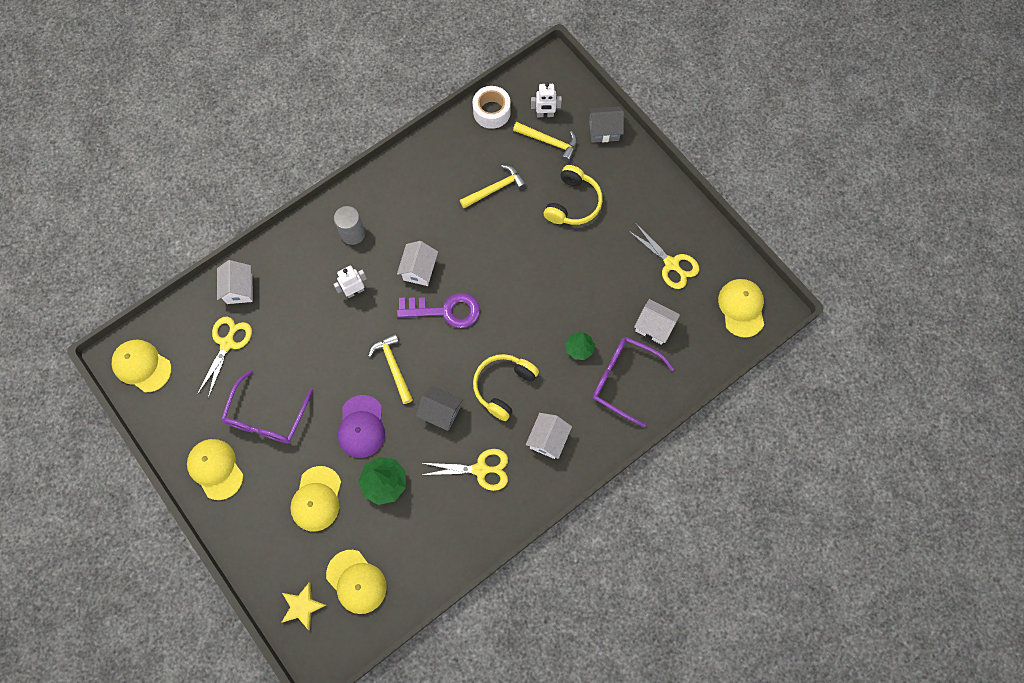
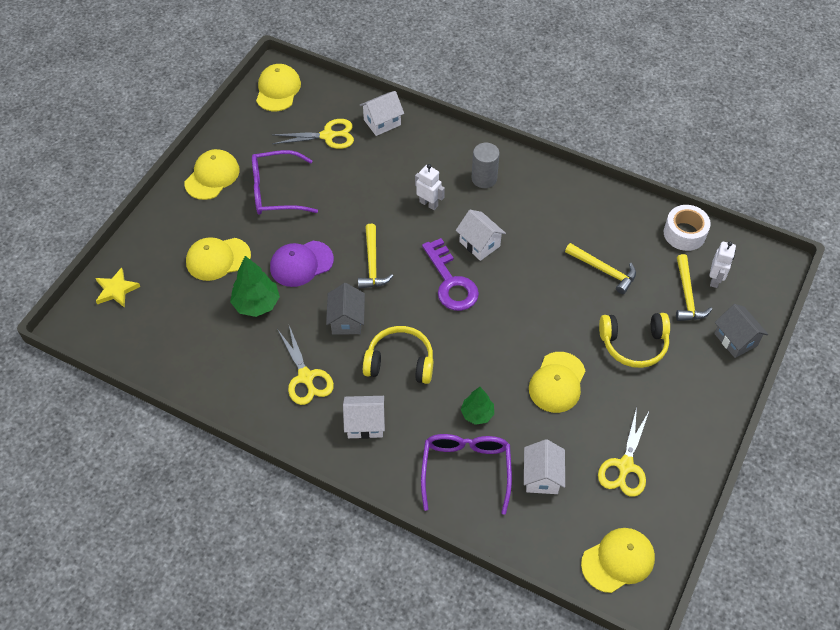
camera: 65 degrees right, 15 degrees down
(356, 581) = (154, 321): yellow cap -> yellow cap (557, 382)
(393, 366) = (372, 264): yellow hammer -> yellow hammer turned 135 degrees clockwise
(419, 270) = (479, 244): white house -> white house turned 60 degrees clockwise
(545, 114) = (715, 279): white robot -> white robot turned 135 degrees counterclockwise

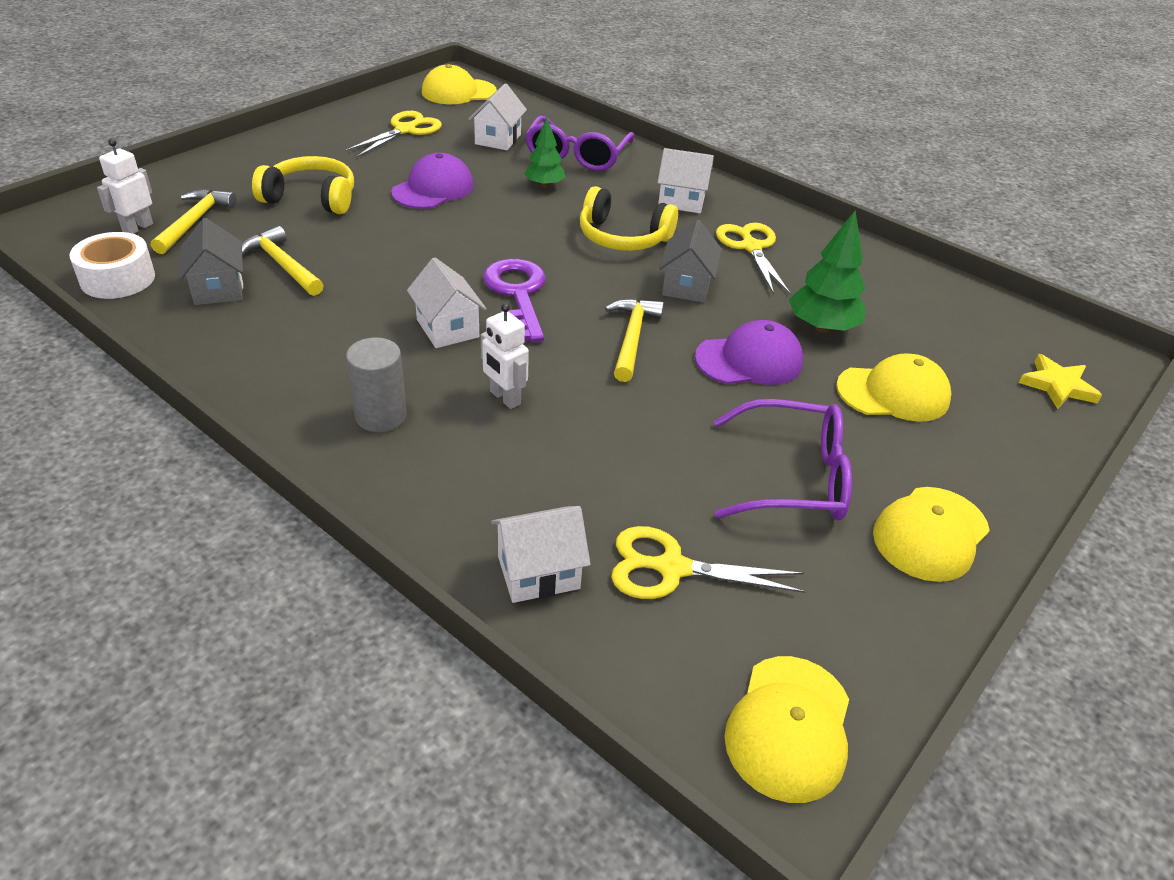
camera: 170 degrees left, 15 degrees down
(557, 382) = (433, 189): yellow cap -> purple cap
(735, 339) = (181, 179): grey house -> grey house (218, 288)

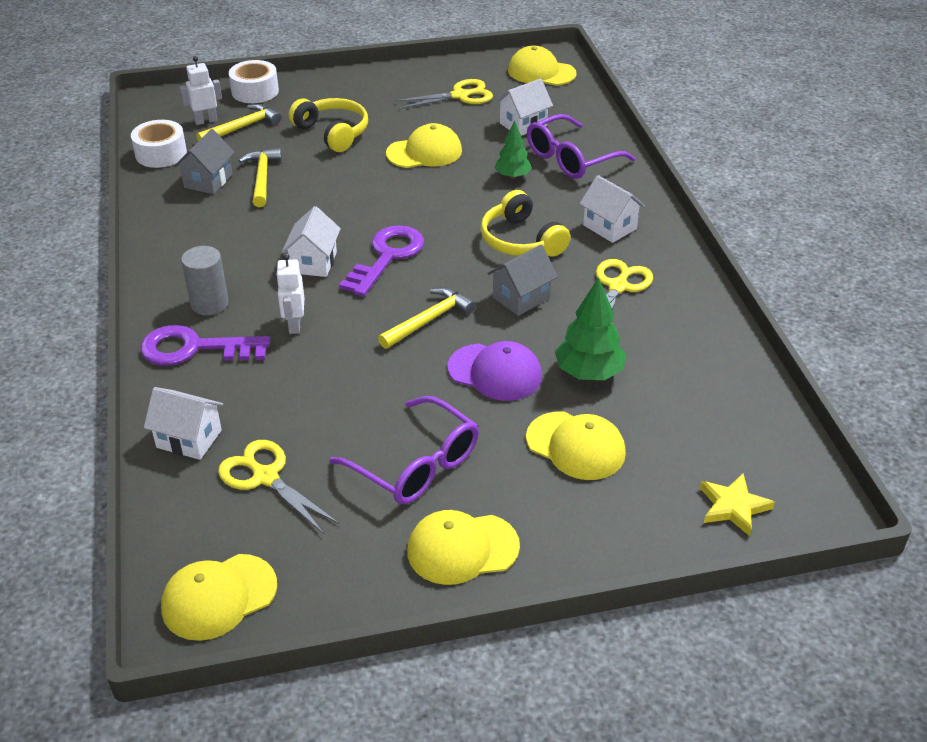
camera: 40 degrees right, 0 degrees up
(166, 182) = (255, 91): none -> white tape
(422, 471) = (195, 348): none -> purple key
(433, 189) = (424, 152): purple cap -> yellow cap

